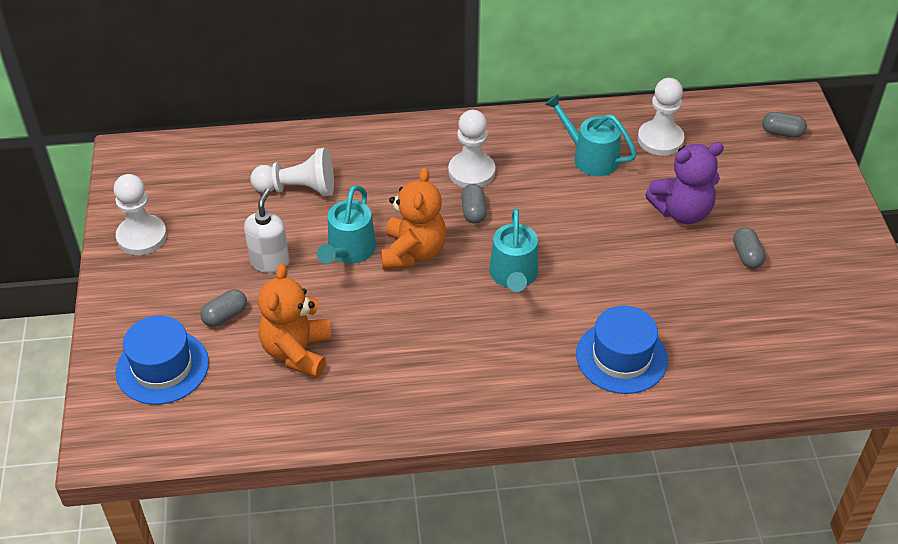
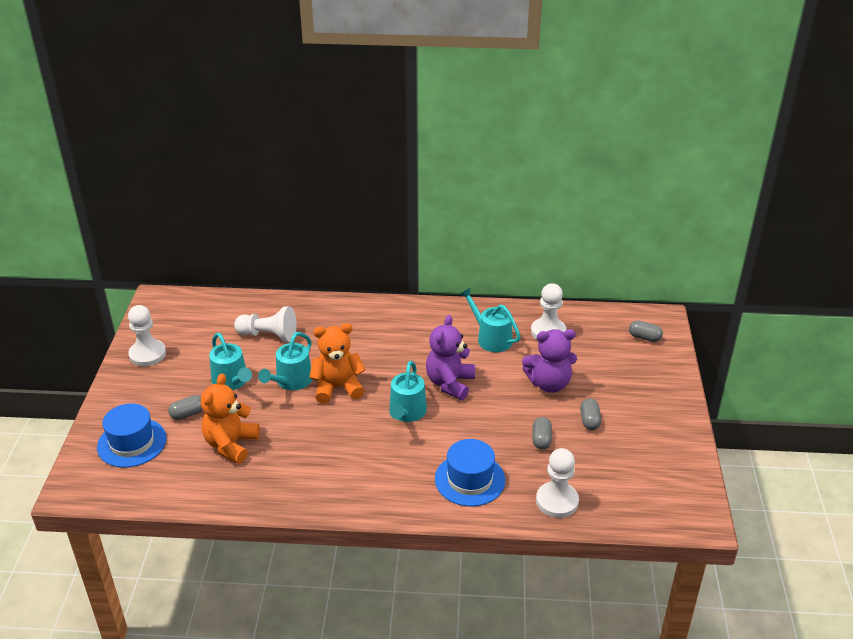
camera: 10 degrees right, 10 degrees down
(270, 261) = (232, 382): white soap dispenser -> turquoise watering can
(413, 252) = (337, 388): orange teddy bear -> orange teddy bear turned 120 degrees counterclockwise
(471, 172) = (398, 338): white pawn -> white pawn (557, 501)
(473, 211) = (391, 365): grey capsule -> grey capsule (541, 439)
(557, 227) = (450, 383): none -> purple teddy bear

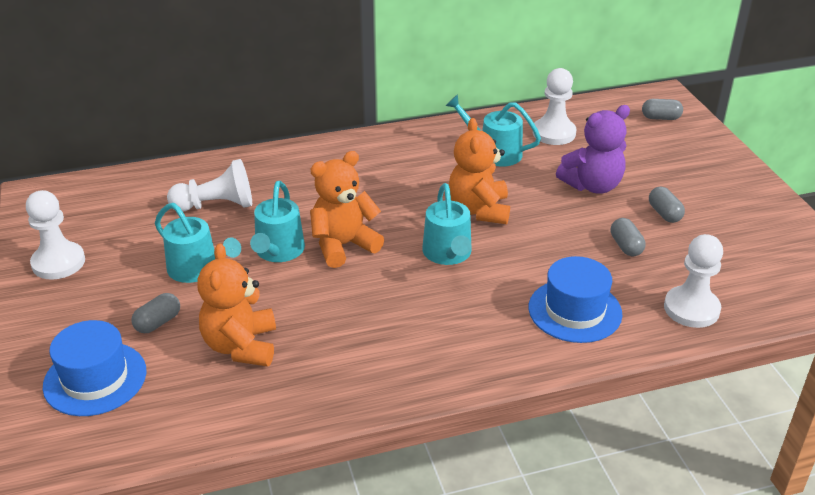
camera: 20 degrees left, 0 degrees up
(450, 383) = (479, 210): purple teddy bear -> orange teddy bear

